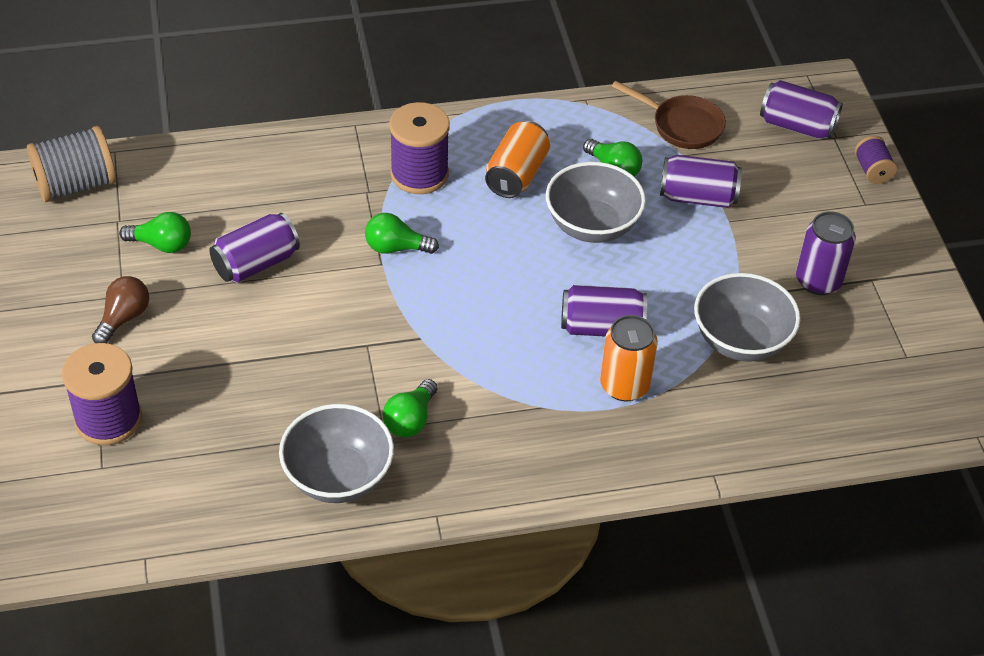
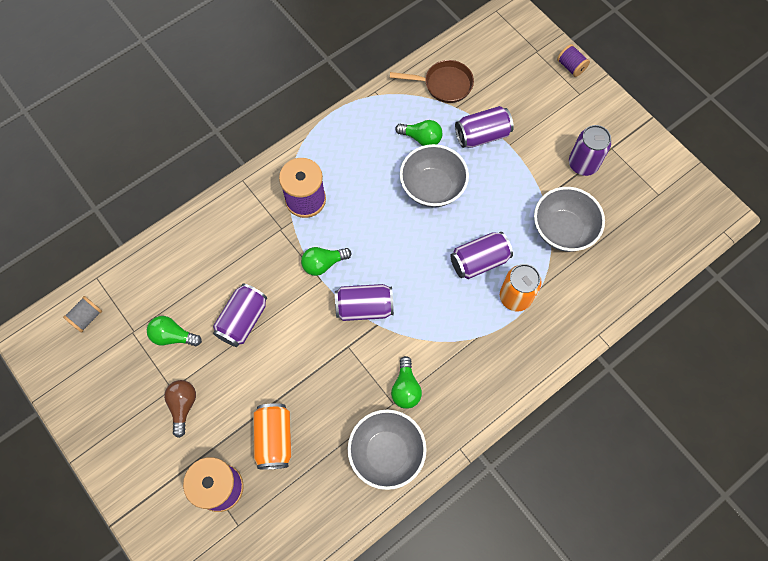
camera: 25 degrees left, 20 degrees up
(76, 185) = (87, 317): grey spool -> grey spool, size x0.54
(162, 244) = (173, 336): green light bulb -> green light bulb turned 150 degrees counterclockwise
(516, 175) = (365, 171): orange can -> orange can (274, 439)
(797, 126) = (511, 53): purple can -> purple can (364, 307)

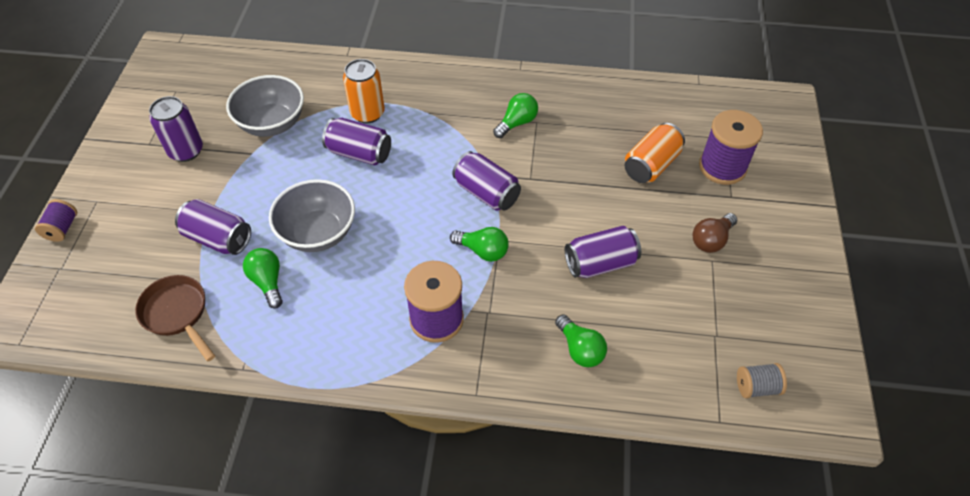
camera: 135 degrees left, 15 degrees down
(173, 336) = (677, 300): green light bulb -> green light bulb (580, 349)
(386, 453) = (573, 101): grey bowl -> none

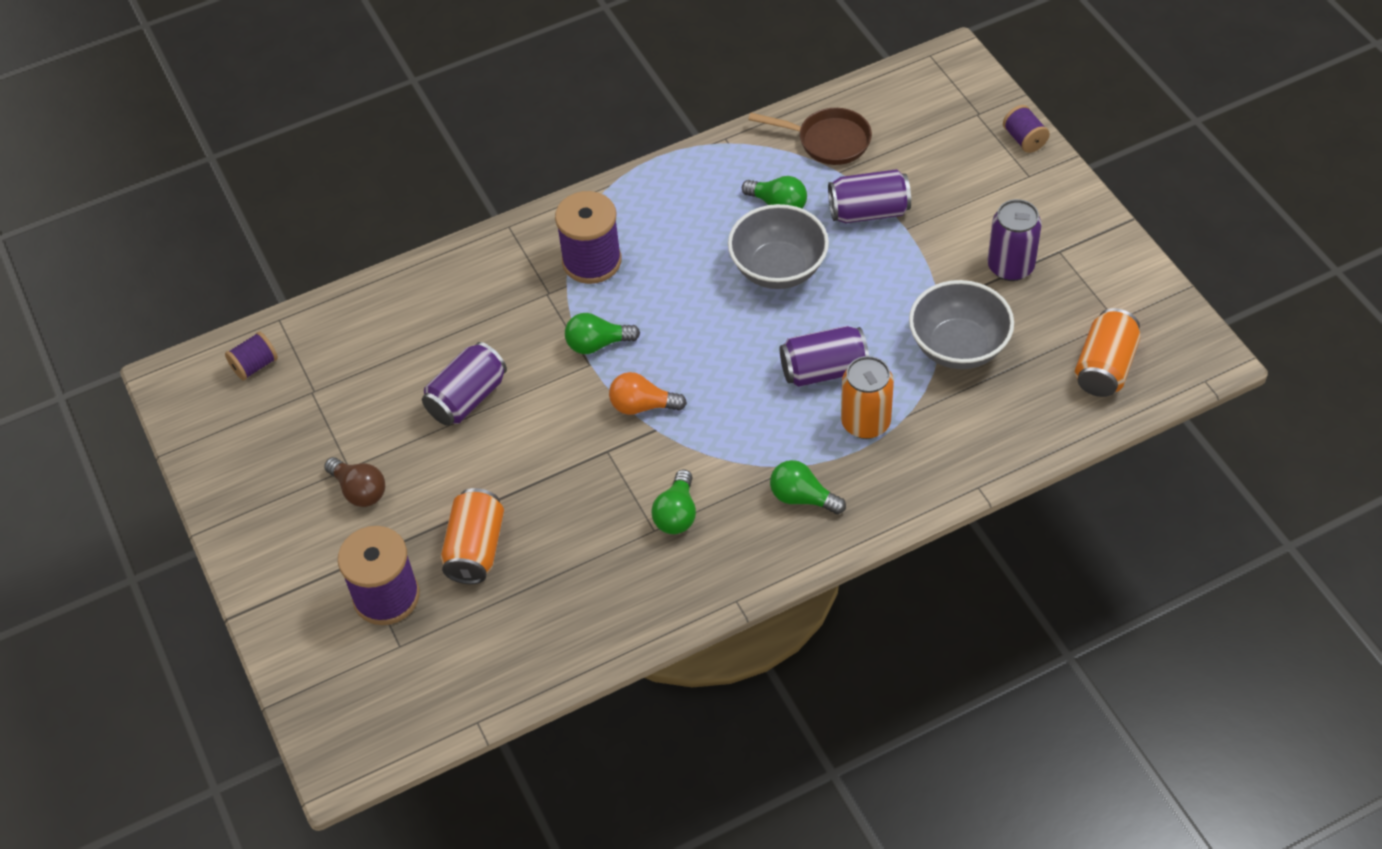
camera: 150 degrees right, 0 degrees up
(214, 72) = (1105, 367): none -> orange can
(486, 193) = (642, 406): purple can -> orange light bulb
(580, 349) = (439, 309): green light bulb -> green light bulb (802, 498)
(711, 240) = (359, 490): brown light bulb -> brown light bulb turned 120 degrees clockwise
(756, 387) = (255, 365): grey spool -> purple spool

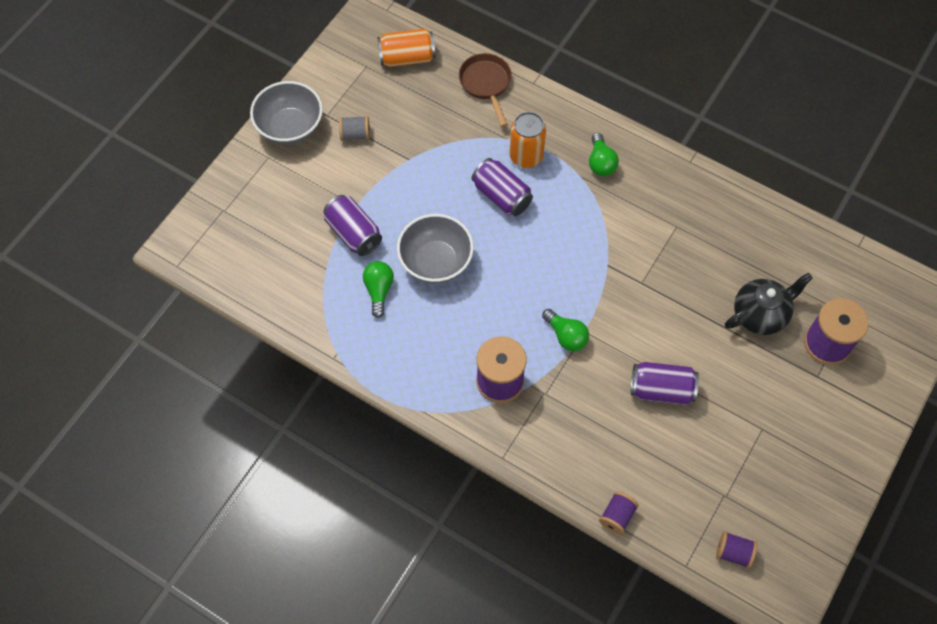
camera: 125 degrees left, 10 degrees up
(359, 490) = (773, 410): brown light bulb -> none
(475, 549) = (760, 314): orange can -> black teapot
(642, 406) = (595, 281): orange light bulb -> none
(677, 514) = (657, 220): green light bulb -> none
(828, 141) = (300, 289): brown pan -> brown pan (486, 84)
(958, 347) = (437, 135): grey bowl -> grey bowl (290, 127)
(1010, 266) = (355, 135): purple can -> grey spool
(1024, 139) = (235, 173): purple spool -> purple spool (617, 516)

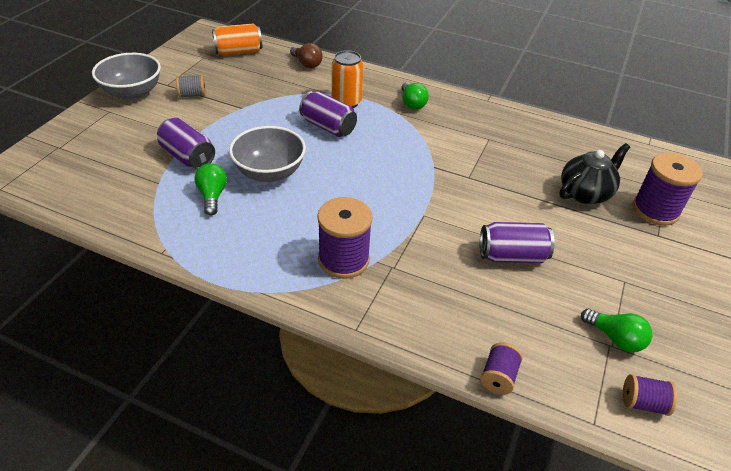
camera: 10 degrees left, 20 degrees down
(486, 84) = (307, 64): brown pan -> brown light bulb
(566, 336) = (405, 219): green light bulb -> green light bulb (615, 338)

